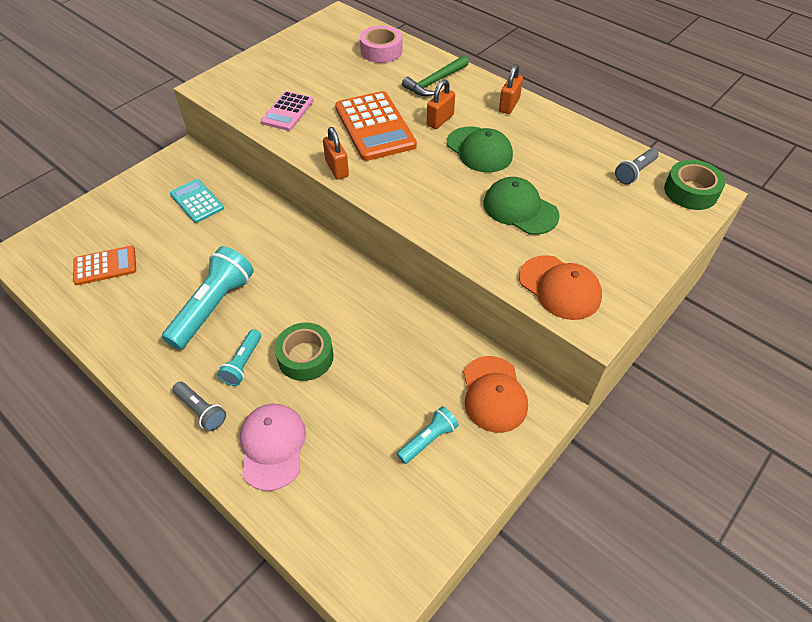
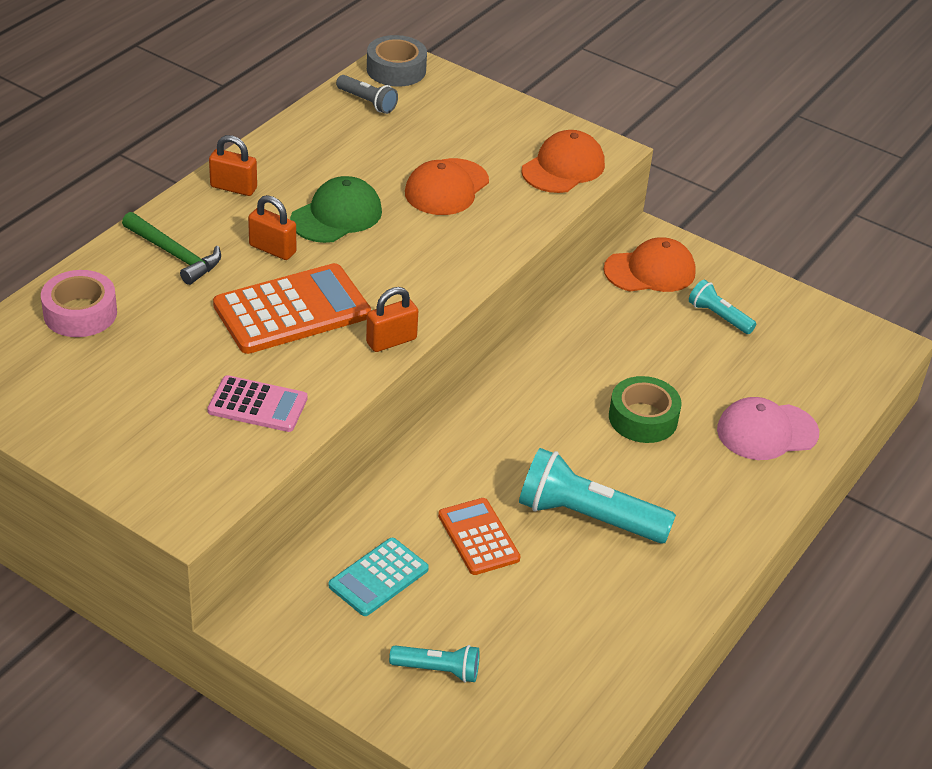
camera: 100 degrees left, 10 degrees down
(105, 266) = (537, 660): orange calculator -> orange calculator (478, 537)
(201, 411) = (743, 499): grey flashlight -> none
(243, 364) = (668, 473): turquoise flashlight -> turquoise flashlight (438, 670)
(520, 209) = (446, 188): green cap -> orange cap
(690, 191) = (396, 70): green tape -> grey tape

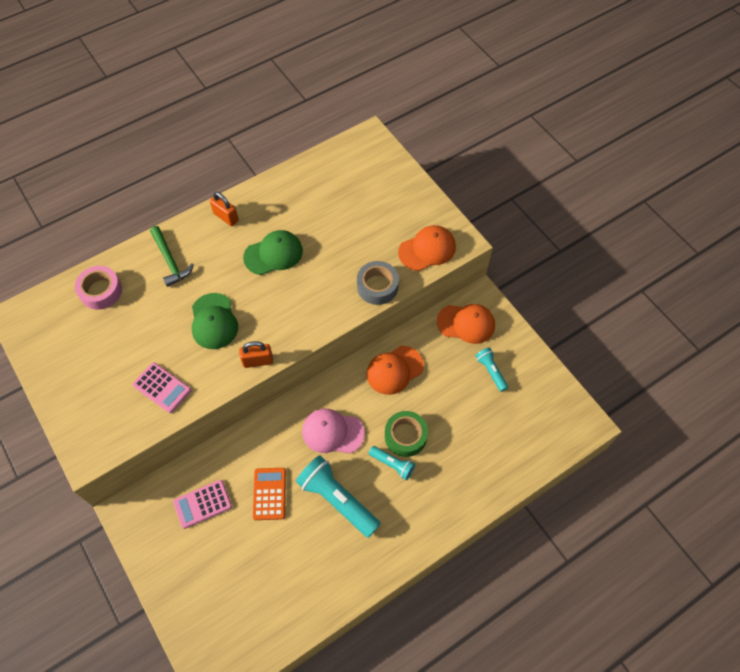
camera: 25 degrees right, 20 degrees up
(272, 249) = (225, 271): orange padlock -> none
(292, 310) = (214, 321): orange calculator -> green cap
(367, 102) = (334, 167): grey flashlight -> none
(378, 577) = (202, 504): turquoise calculator -> pink calculator
(396, 70) = (364, 144): grey tape -> grey tape (377, 286)
(438, 670) = (204, 580): turquoise flashlight -> turquoise flashlight (393, 465)
(446, 188) = (348, 248): orange cap -> orange cap (394, 370)
(766, 432) = (475, 470): pink cap -> pink cap (332, 432)

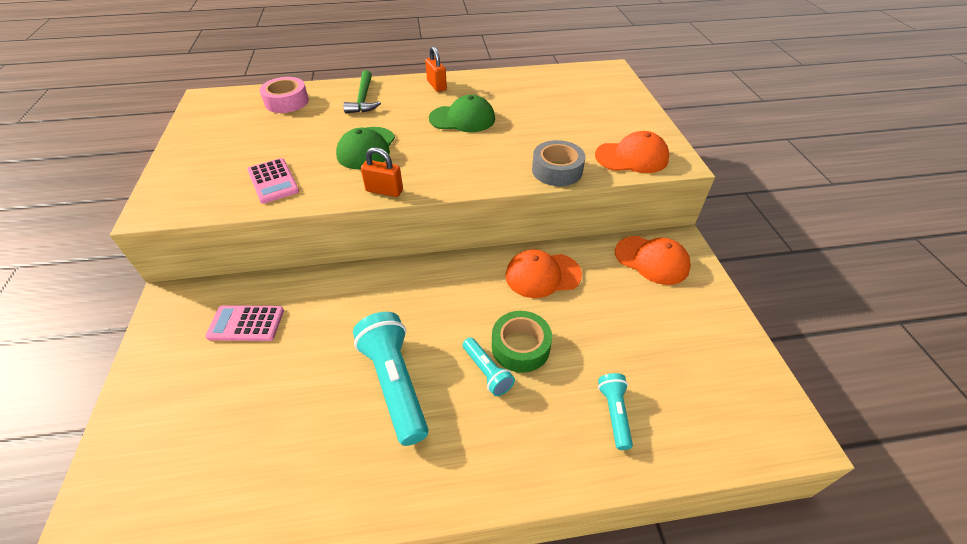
camera: 25 degrees right, 15 degrees down
(269, 494) = (322, 343): orange calculator -> none
(332, 432) = (435, 309): pink cap -> none
(490, 371) = (665, 317): turquoise flashlight -> turquoise flashlight (614, 413)

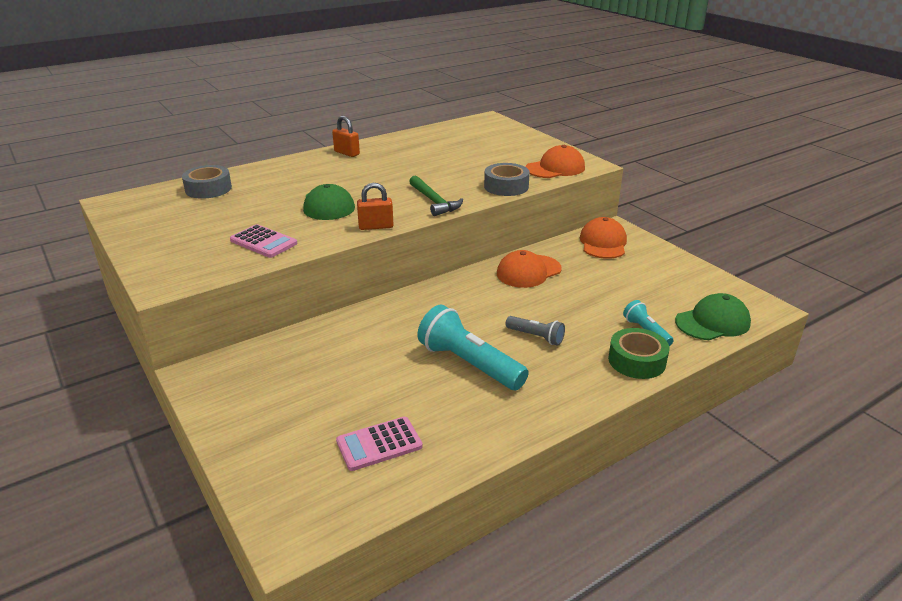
camera: 25 degrees left, 15 degrees down
(246, 323) = (296, 367): pink calculator -> pink calculator (379, 444)
(287, 102) = (208, 189): pink tape -> grey tape
(363, 99) = (286, 174): green hammer -> green hammer (434, 201)
(462, 119) = (395, 170): green cap -> green cap (712, 322)
(487, 372) = (536, 337): turquoise flashlight -> grey flashlight
(520, 347) = (548, 316): green tape -> green tape (636, 361)
(652, 260) = (603, 243): orange cap -> orange cap turned 90 degrees counterclockwise

